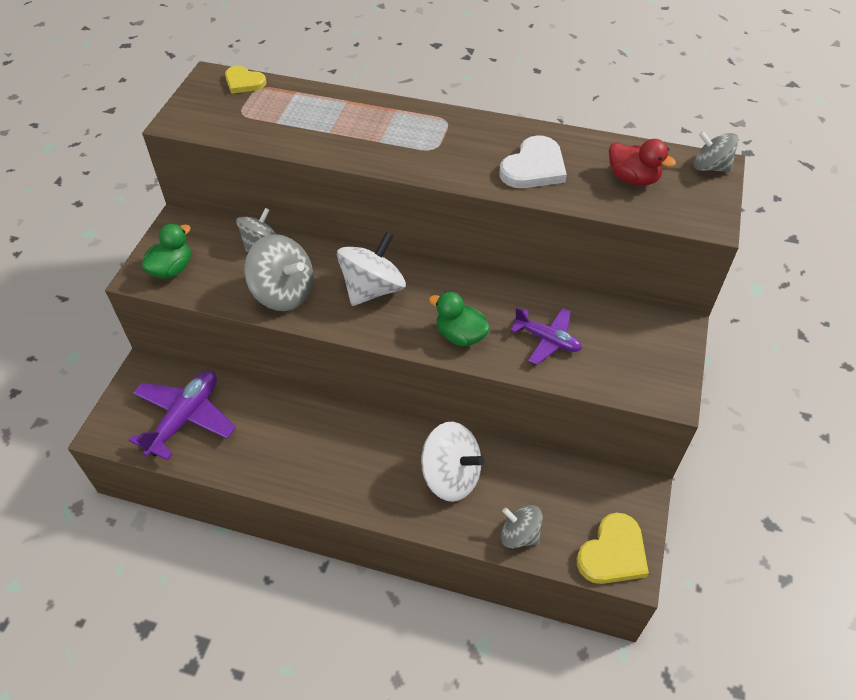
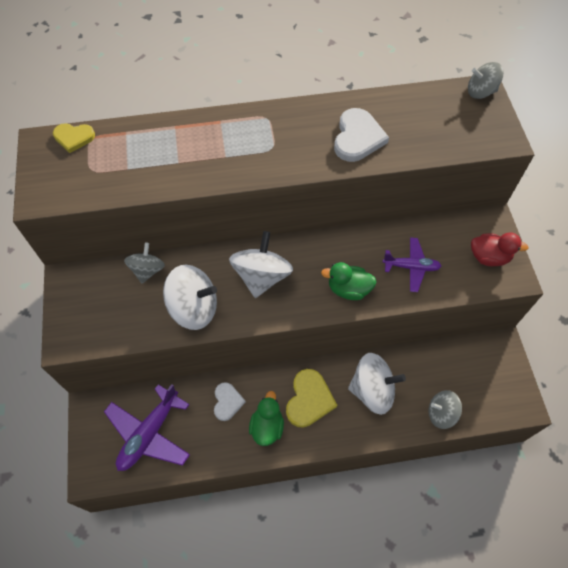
camera: 25 degrees left, 10 degrees up
(172, 269) = (88, 324): green duck -> green duck (267, 426)
(185, 418) = (149, 433): purple plane -> purple plane turned 150 degrees counterclockwise
(283, 293) = (194, 308): grey spinning top -> white spinning top
(283, 421) = (227, 402): none -> white heart
(613, 553) = (506, 398): yellow heart -> yellow heart (309, 399)
(633, 178) = (433, 121): red duck -> red duck (489, 257)

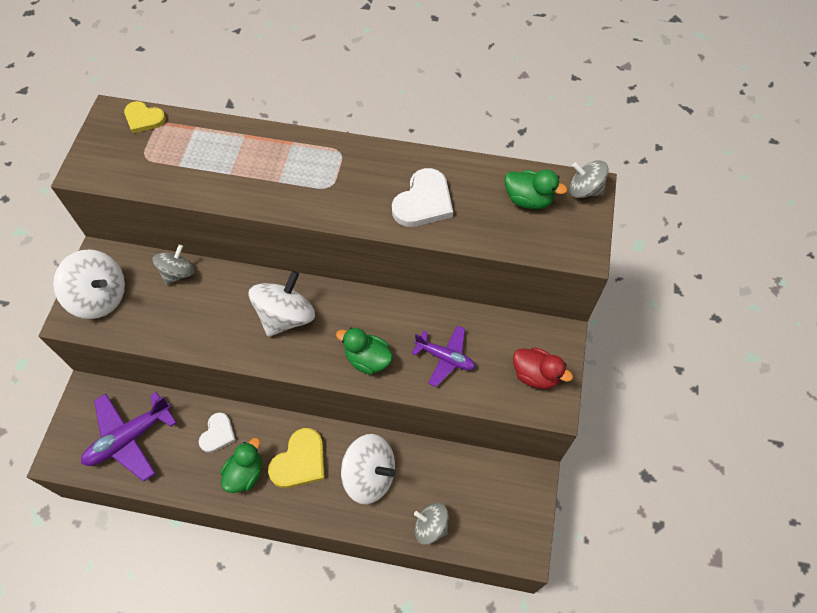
camera: 20 degrees right, 0 degrees up
(194, 308) = (204, 326): white spinning top -> white spinning top (100, 297)
(441, 112) = (528, 200): none -> green duck

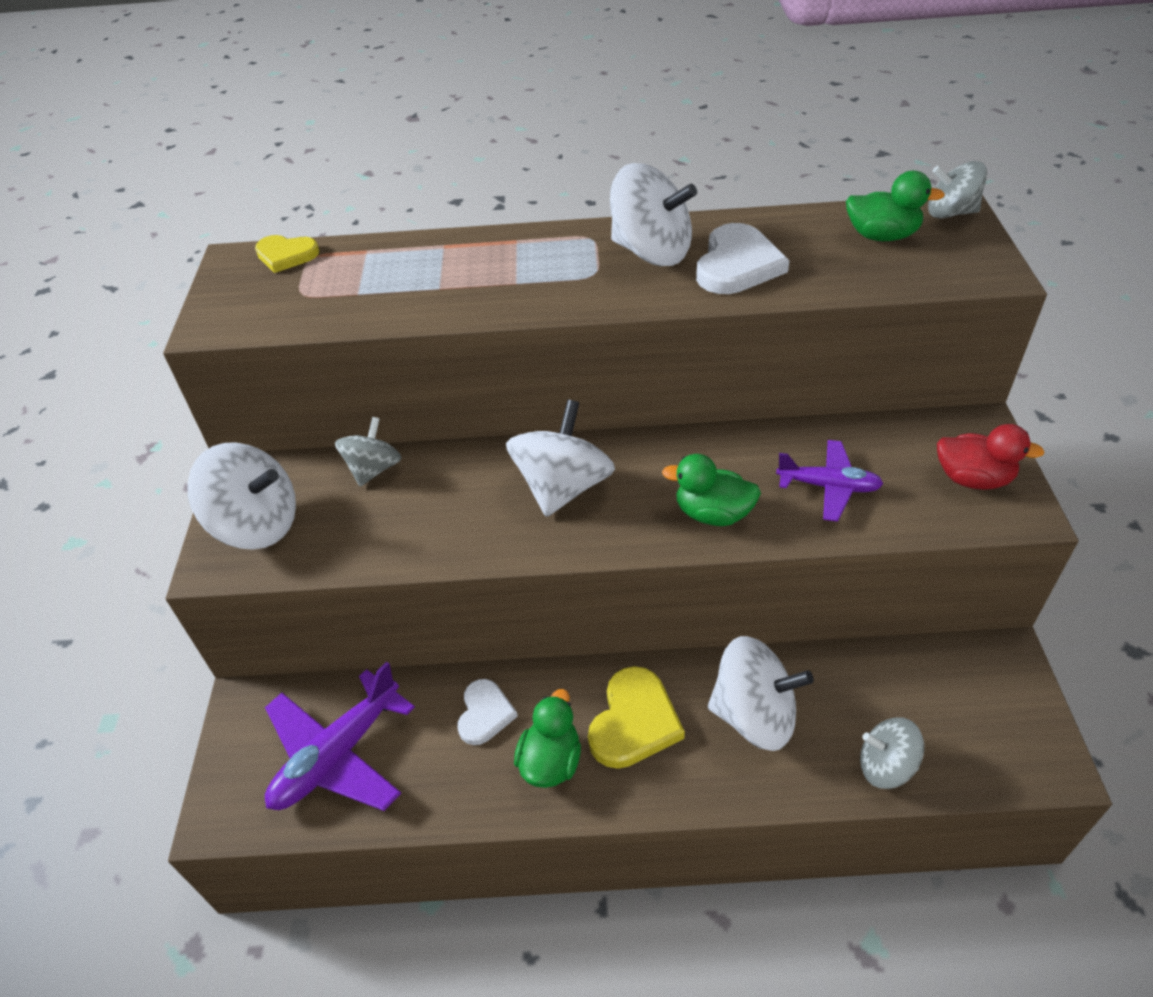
camera: 10 degrees left, 15 degrees down
(374, 175) = (651, 252): none -> white spinning top

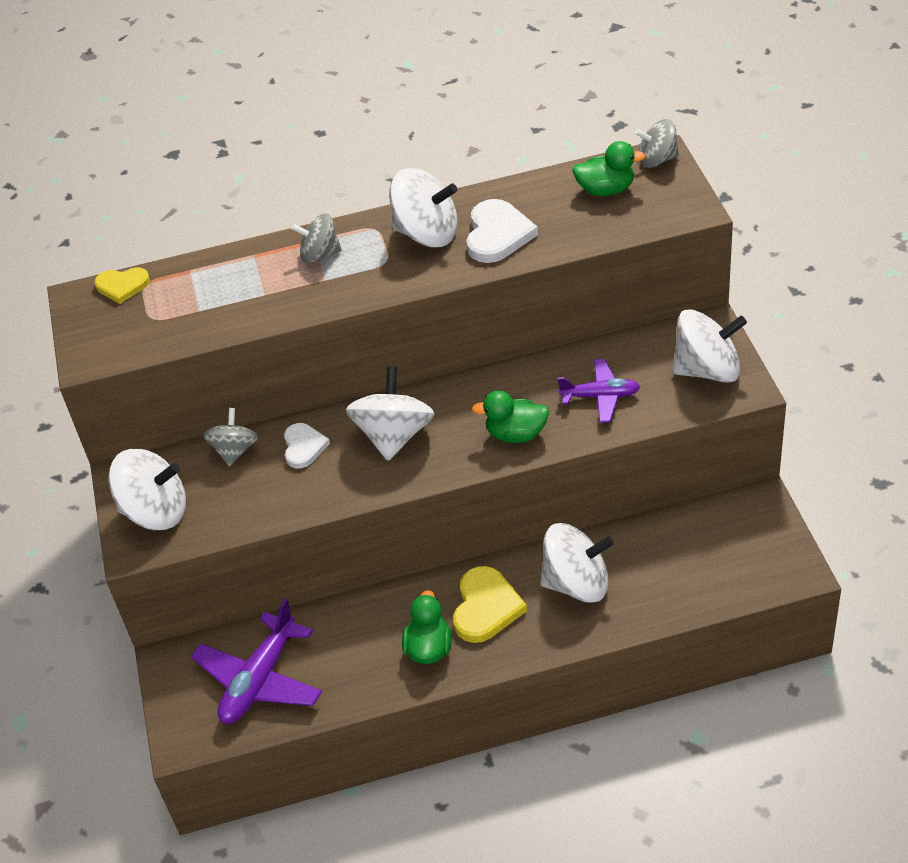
camera: 10 degrees left, 0 degrees up
(485, 714) = (367, 626): white heart -> white heart (303, 447)
(885, 766) = (679, 598): grey spinning top -> grey spinning top (319, 254)
(973, 479) = (707, 370): red duck -> white spinning top

